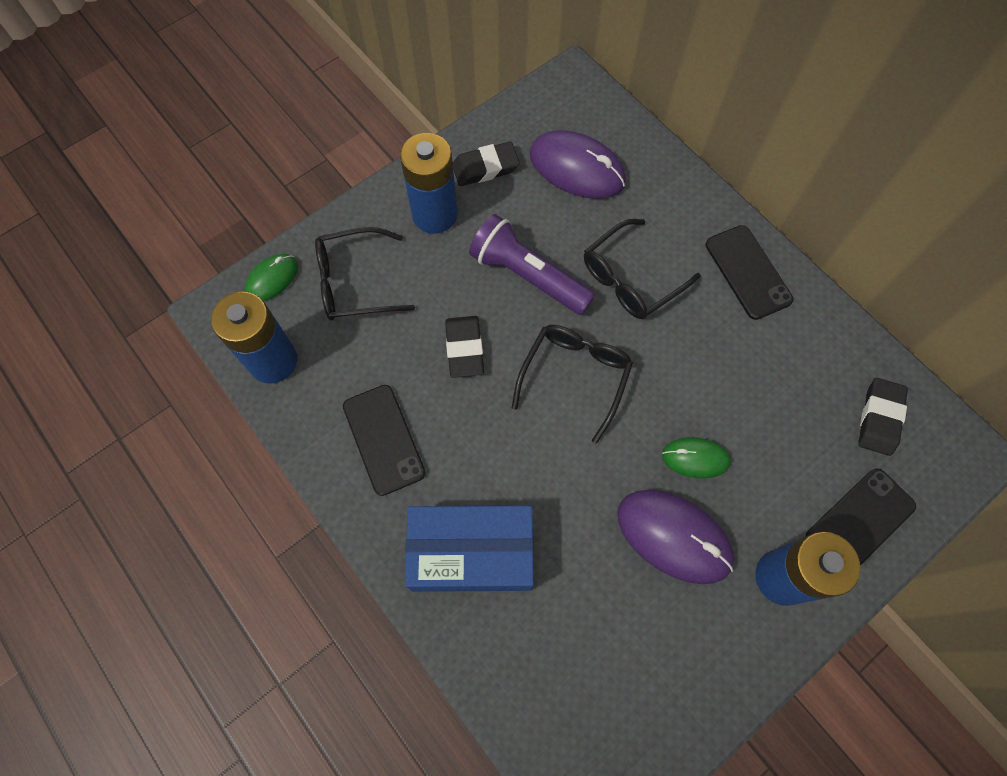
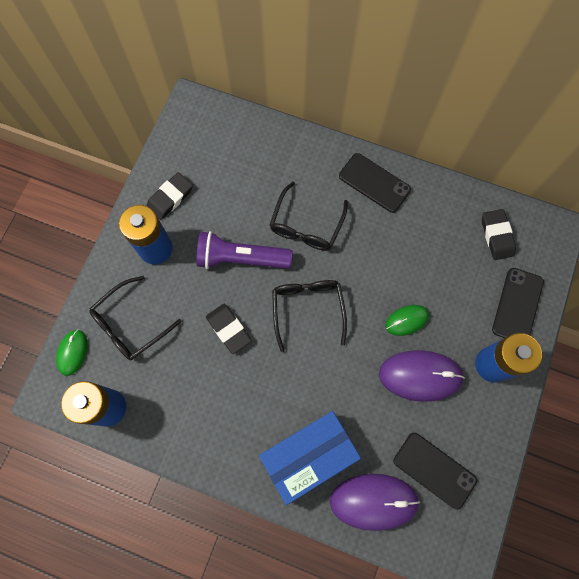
camera: 30 degrees left, 5 degrees up
(383, 439) = (212, 417): black phone -> black phone (434, 470)
(577, 168) = (230, 167): purple mouse -> purple mouse (373, 501)

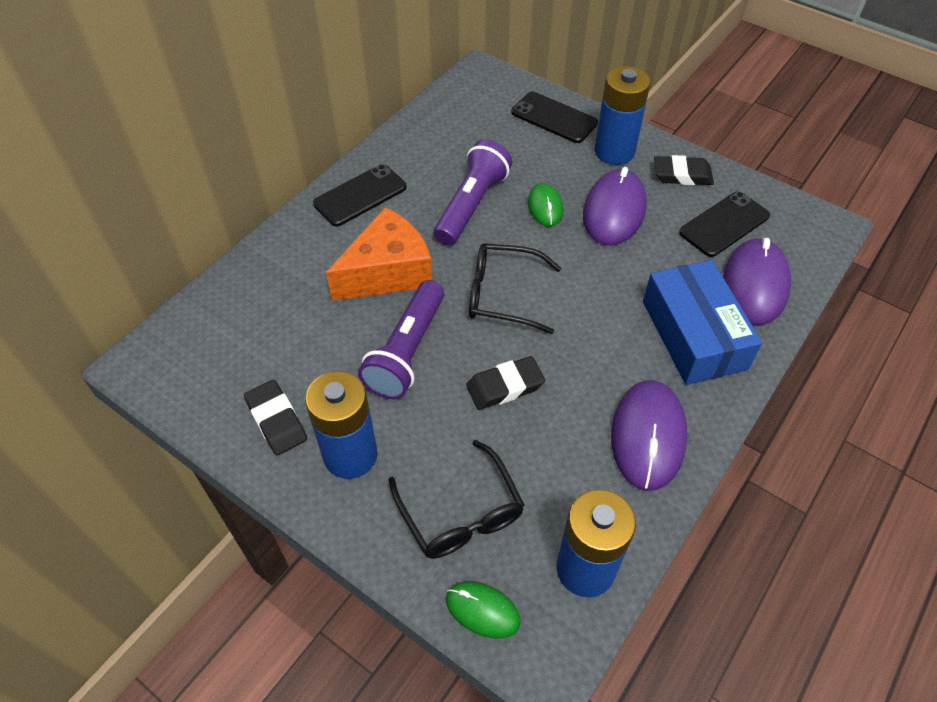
camera: 75 degrees left, 20 degrees down
(211, 433) = (648, 436): none -> purple mouse
(306, 225) = (388, 271): black glasses -> orange cheese
(391, 264) = (471, 205): none -> purple flashlight
(496, 236) = (470, 113): black eraser -> black eraser (682, 175)

